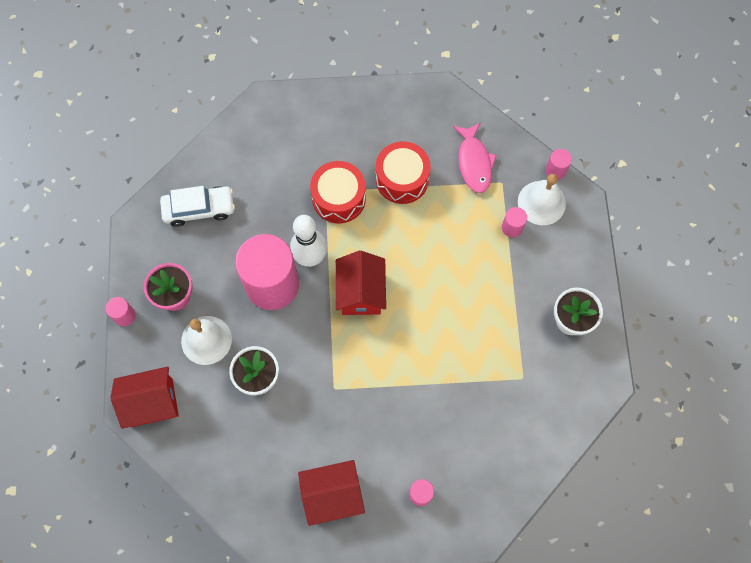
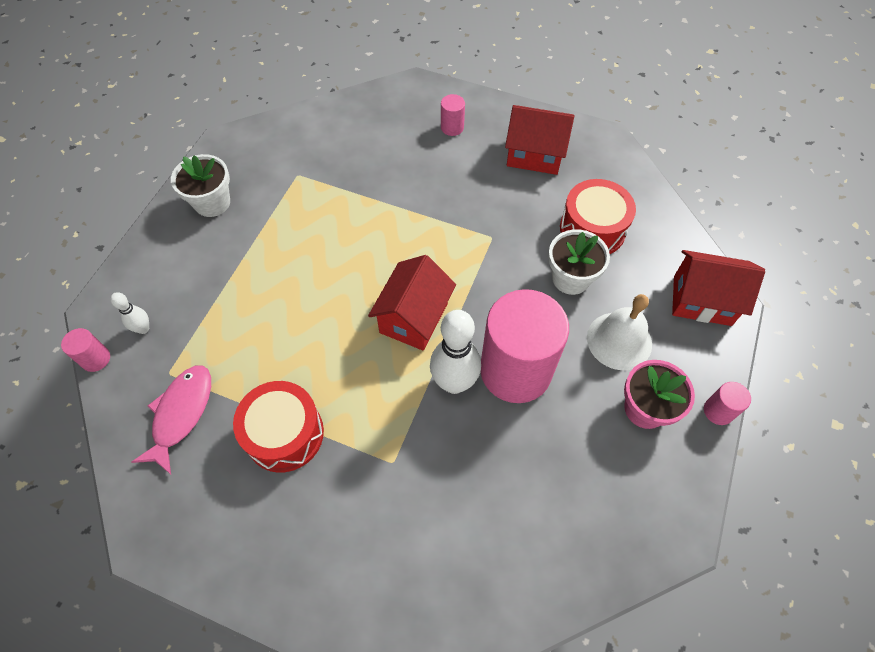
camera: 155 degrees left, 10 degrees down
(199, 209) = (578, 517): white car -> none
(339, 198) = (380, 445): red drum -> red drum (592, 229)
(512, 228) = (198, 315): pink cylinder -> none
(541, 202) = (143, 328): white bell -> white bowling pin

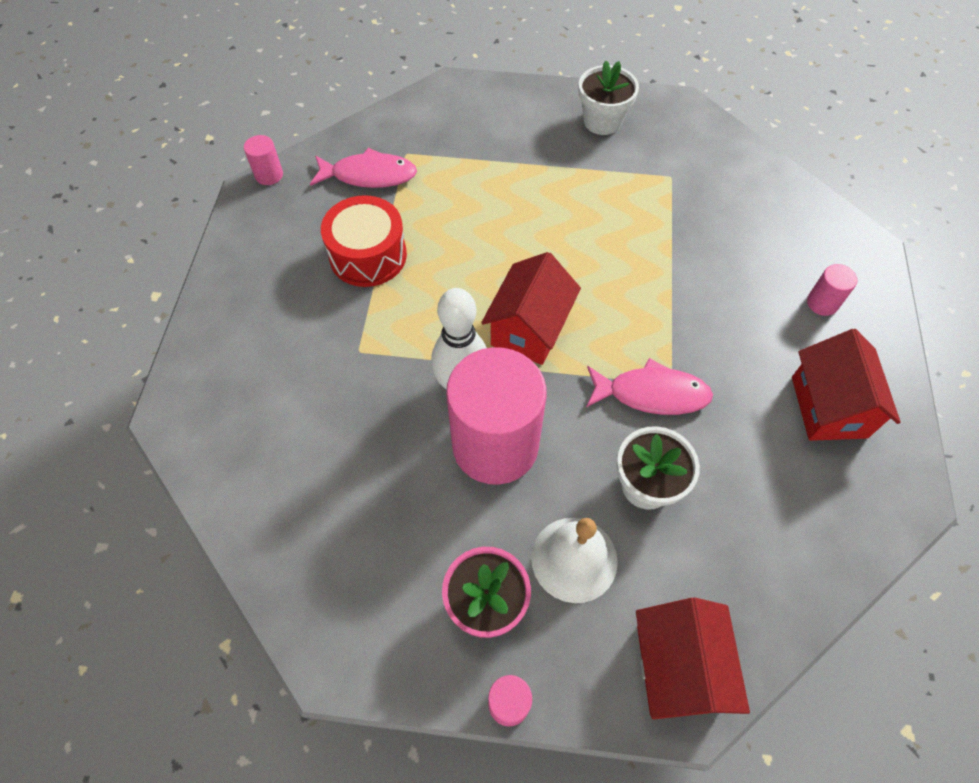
camera: 75 degrees right, 0 degrees up
(96, 359) = (405, 102): pink cylinder -> pink cylinder (269, 175)
(143, 328) = (444, 121): white bowling pin -> none
(413, 318) = (529, 329): red house -> red house turned 75 degrees counterclockwise
(497, 252) = (651, 394): none -> pink fish
(592, 229) = (737, 500): red drum -> none

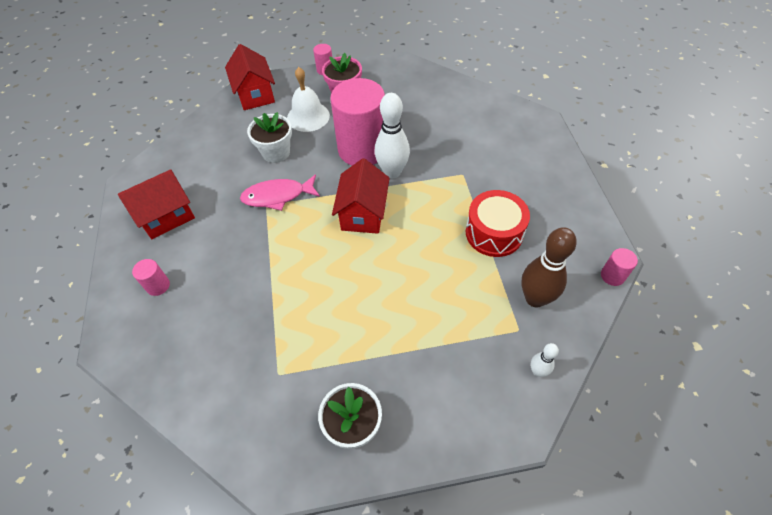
camera: 165 degrees right, 5 degrees down
(369, 175) = (535, 298): pink fish -> brown bowling pin
(410, 119) = (537, 371): none -> white bowling pin
(829, 407) = (166, 216): red house -> red house turned 75 degrees clockwise

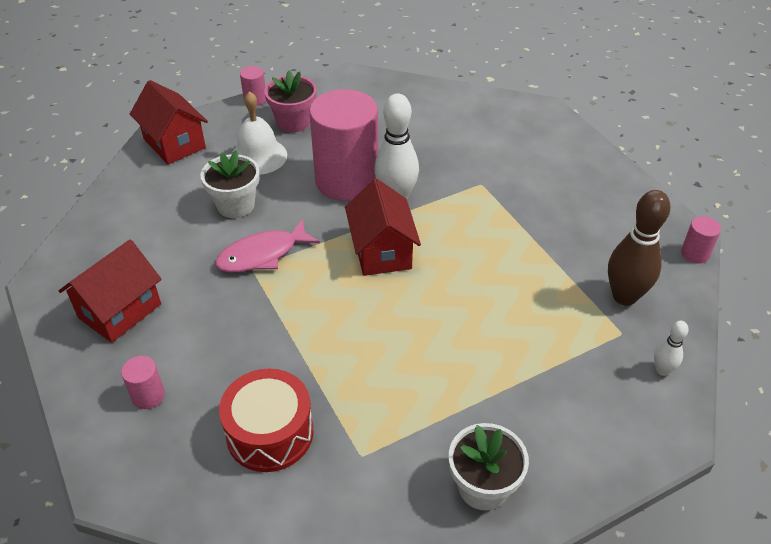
camera: 20 degrees left, 10 degrees down
(494, 233) = (546, 238): red drum -> red drum (270, 433)

